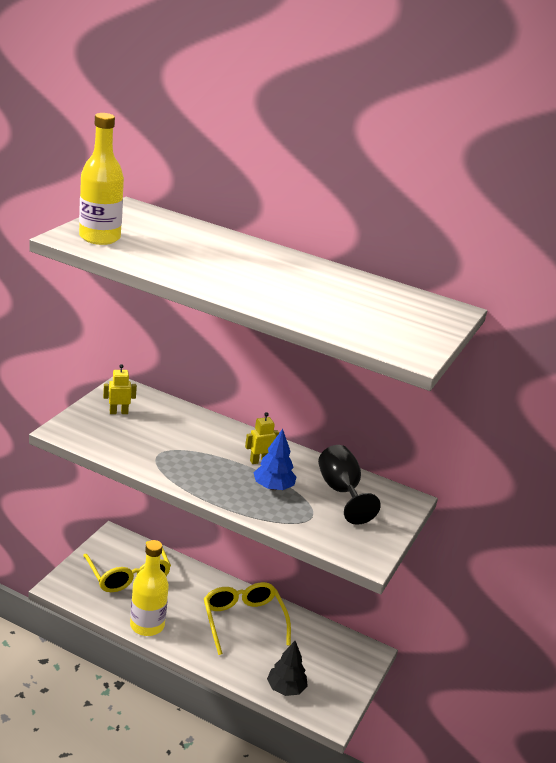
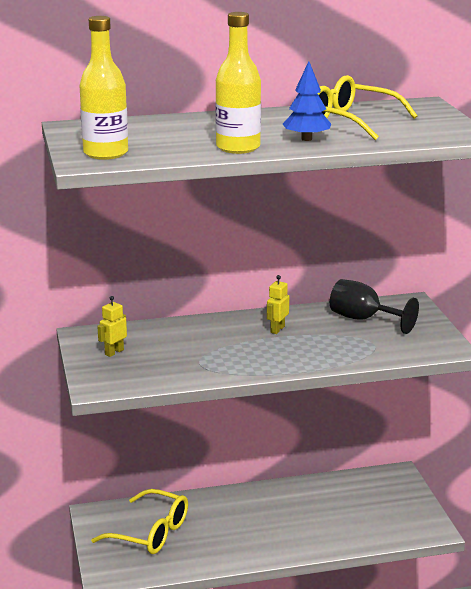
camera: 35 degrees left, 5 degrees down
(147, 625) = (220, 557): yellow bottle -> yellow bottle (238, 147)
(243, 621) = (285, 509): yellow glasses -> yellow glasses (352, 121)
(273, 487) = (317, 340): blue tree -> blue tree (306, 139)
(286, 688) = (378, 532): black tree -> none

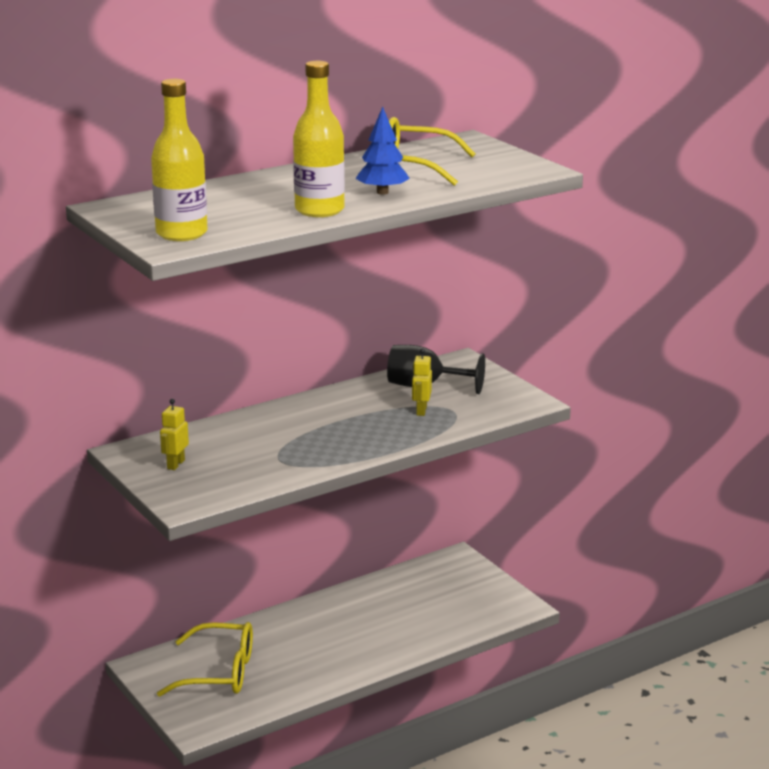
camera: 20 degrees left, 0 degrees up
(277, 329) = (340, 411): yellow robot -> yellow robot (421, 411)

